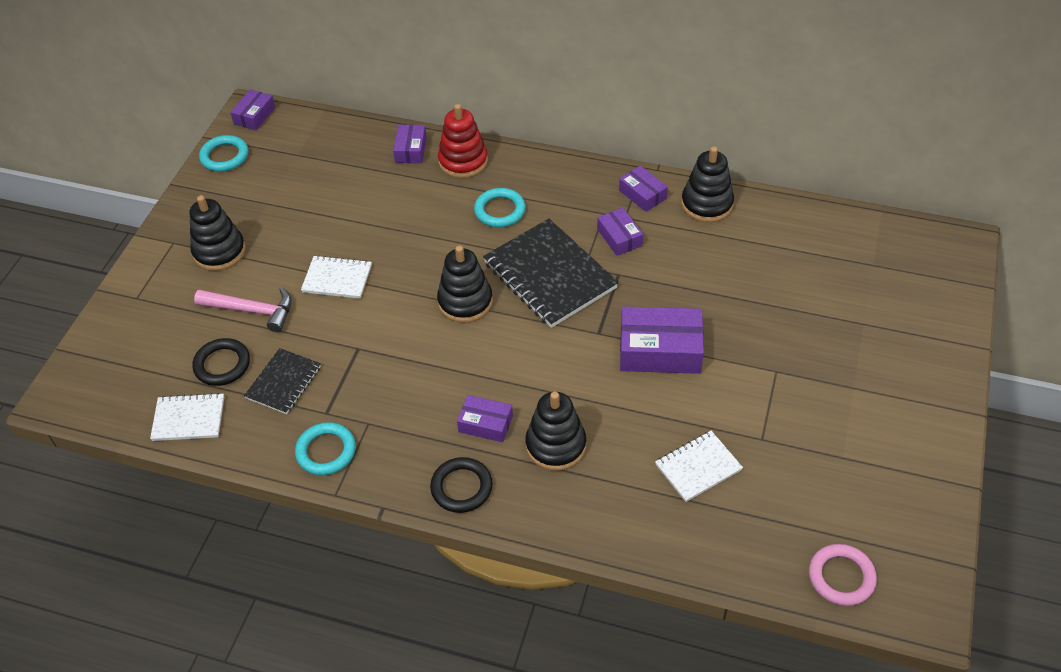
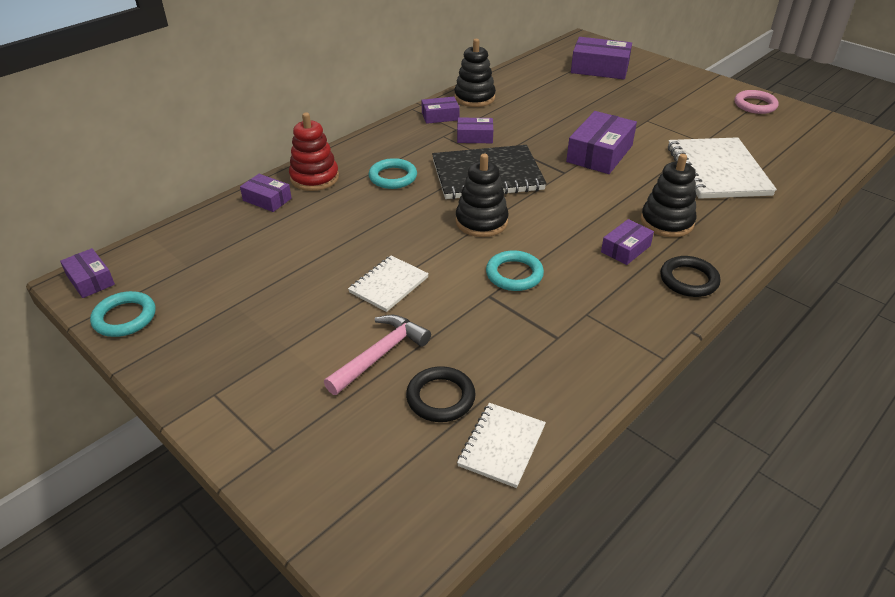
camera: 65 degrees left, 10 degrees down
(219, 251) = (269, 358): black stacking toy -> none
(284, 382) = (499, 356): black notebook -> none
(326, 451) = (606, 350): turquoise ring -> turquoise ring (514, 274)
(698, 467) = (717, 171): white notebook -> white notebook, size x1.83
(841, 577) = (828, 150): pink ring -> pink ring (755, 105)
(884, 286) = (599, 68): none -> purple box

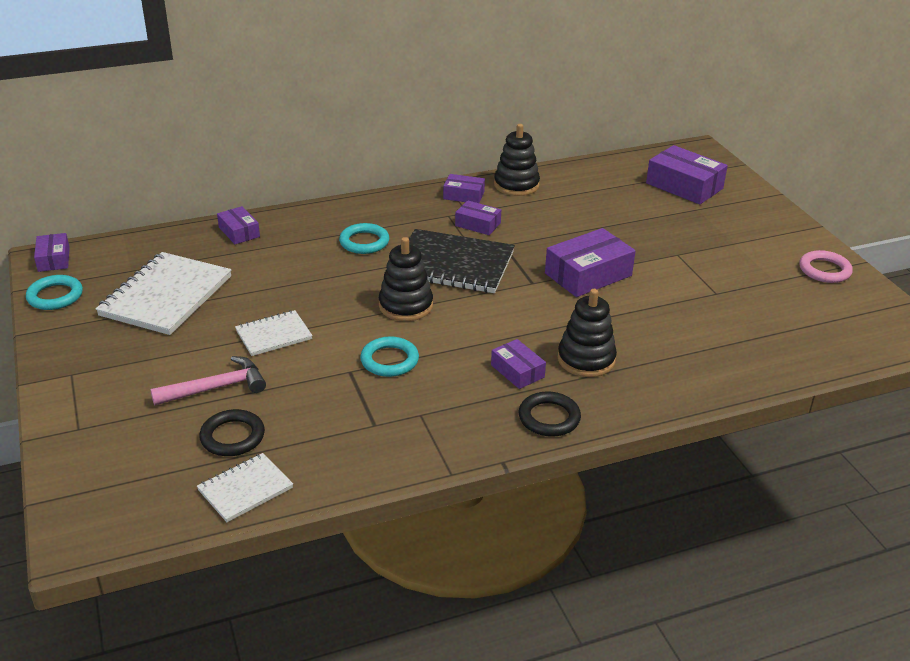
camera: 25 degrees right, 5 degrees down
(314, 178) = (295, 224): red stacking toy -> none
(625, 249) = (517, 371): purple box -> purple box turned 75 degrees clockwise
(717, 171) = (697, 326): white notebook -> white notebook (166, 296)

